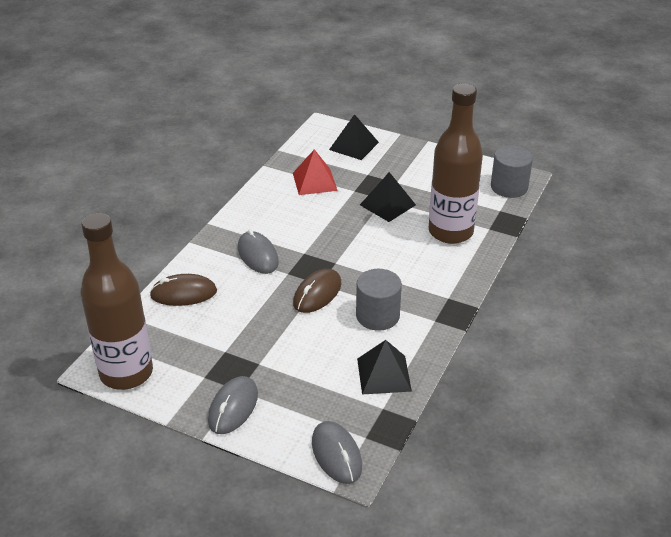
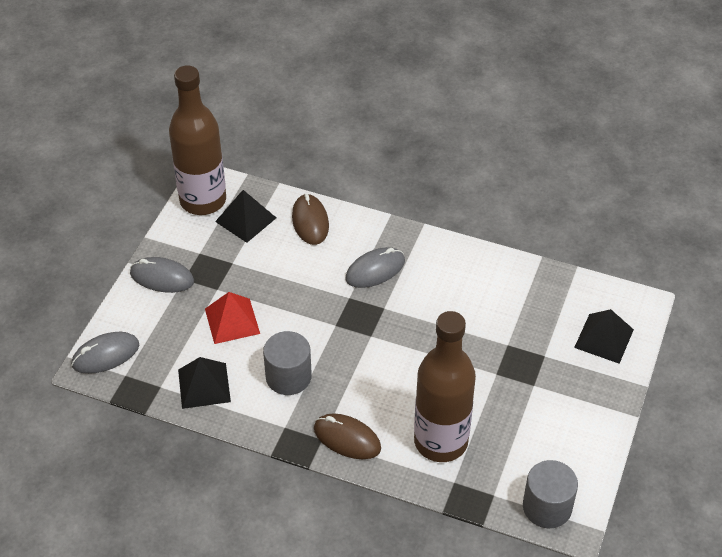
camera: 85 degrees right, 10 degrees up
(314, 181) = (518, 306): red pyramid -> red pyramid (232, 321)
(317, 293) = (319, 324): brown mouse -> brown mouse (347, 438)
(387, 204) = (485, 378): black pyramid -> black pyramid (246, 219)

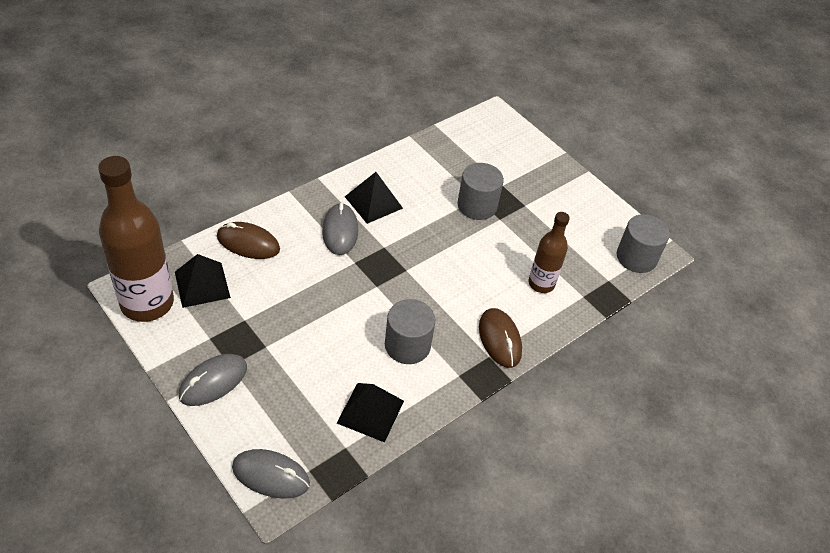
camera: 65 degrees left, 0 degrees up
(105, 355) = (271, 475): grey mouse -> grey mouse turned 75 degrees counterclockwise
(232, 321) = (312, 354): red pyramid -> none
(347, 438) = (499, 339): brown mouse -> brown mouse turned 75 degrees counterclockwise
(441, 441) = (541, 284): brown bottle -> brown bottle, size x0.56
(497, 349) = (477, 205): none -> grey cylinder
(604, 338) = (510, 148): black pyramid -> black pyramid (373, 202)

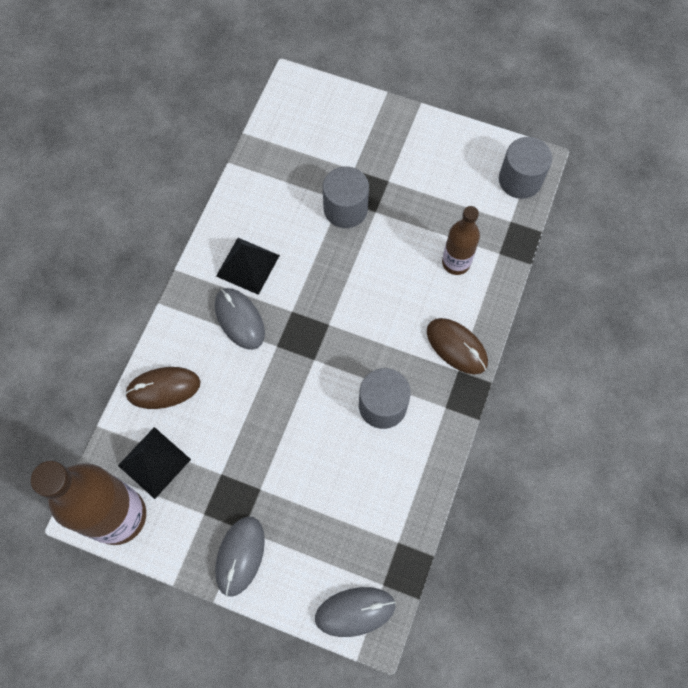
camera: 25 degrees left, 20 degrees up
(370, 411) = (395, 493): black pyramid -> none

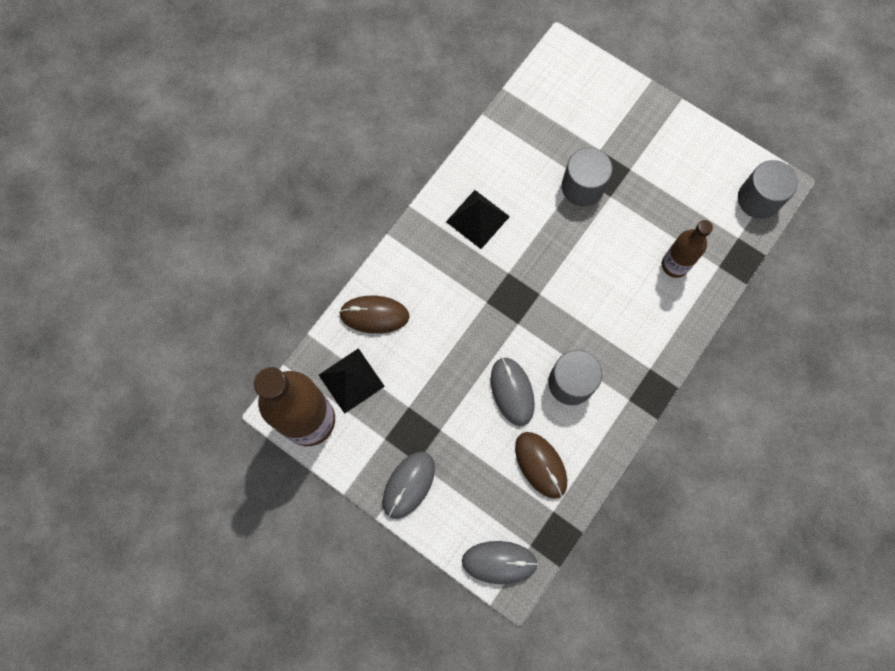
camera: 15 degrees right, 5 degrees up
(239, 319) = (458, 268): grey mouse -> grey mouse (512, 391)
(456, 347) = (654, 346): brown mouse -> brown mouse (540, 465)

